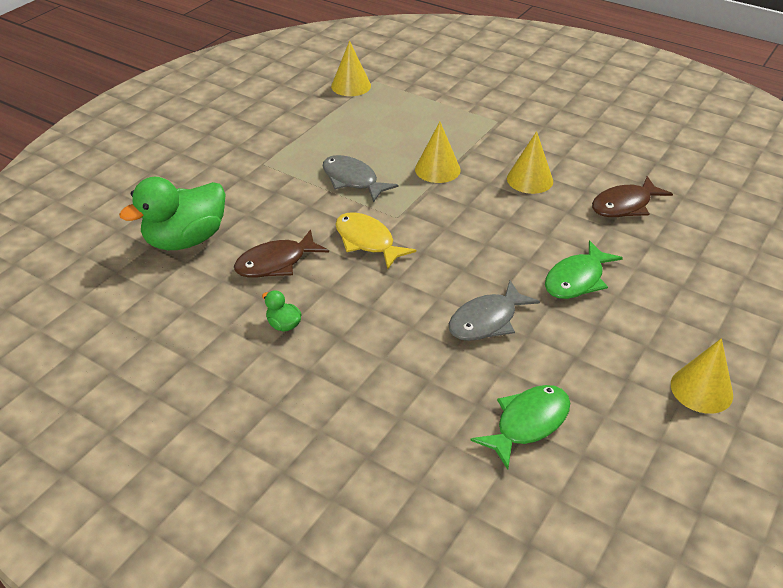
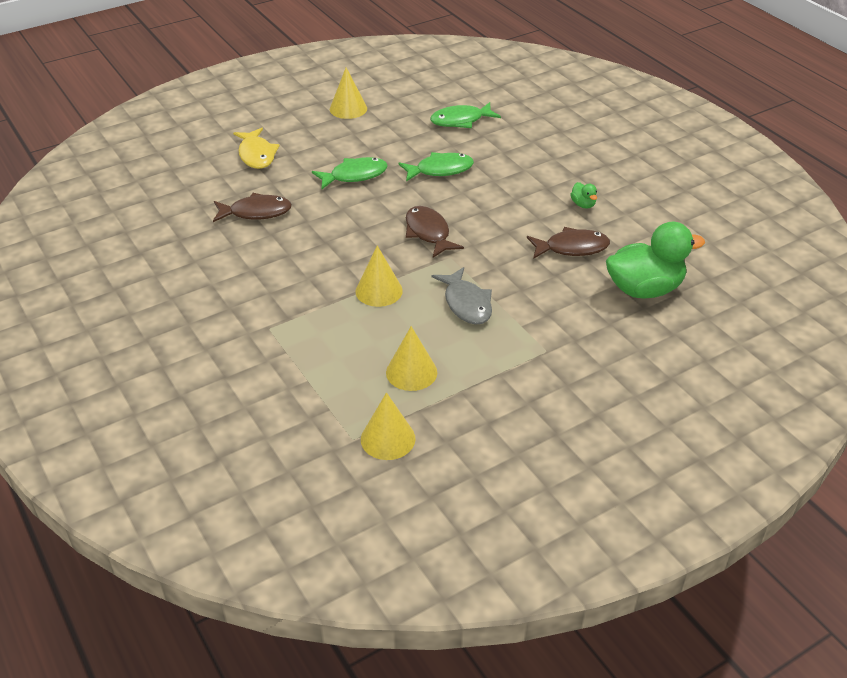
camera: 155 degrees left, 0 degrees up
(367, 241) = (488, 244): yellow fish -> yellow fish (257, 155)
(437, 235) = (428, 233): none -> brown fish
(487, 320) = (440, 170): grey fish -> green fish
(530, 179) = (306, 256): yellow cone -> yellow cone (411, 372)

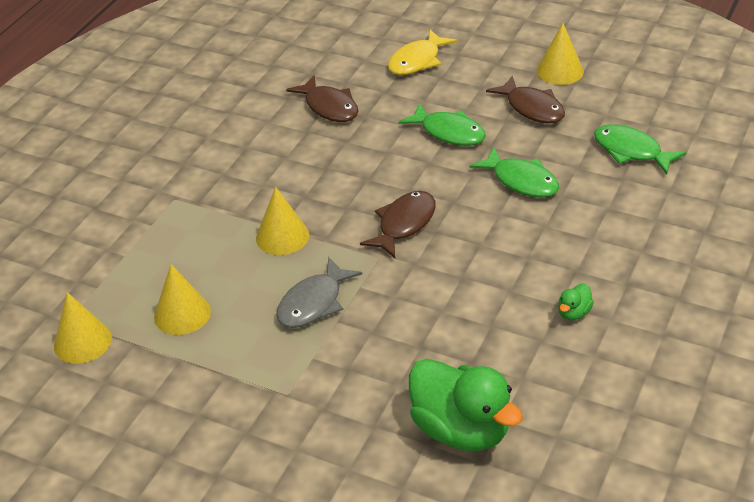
camera: 60 degrees right, 0 degrees up
(572, 248) = (481, 339): brown fish -> brown fish (532, 108)

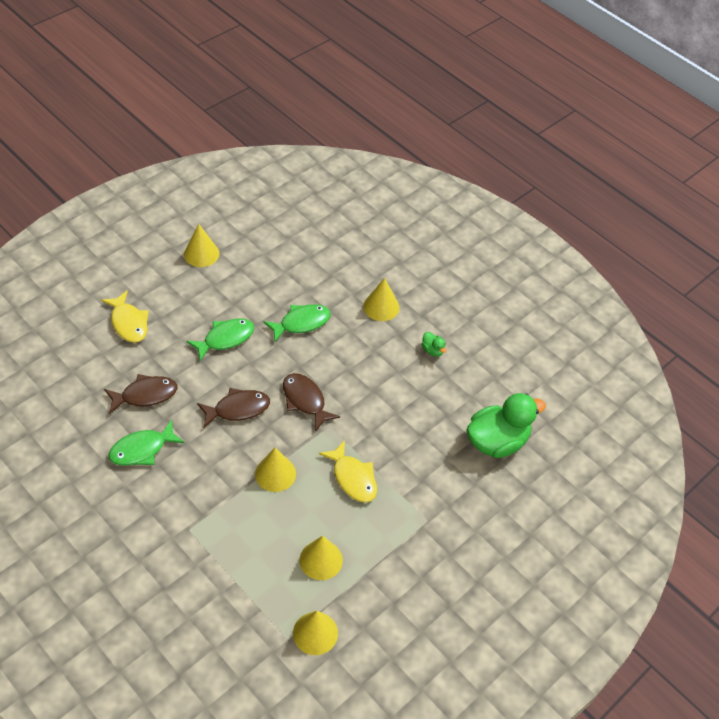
camera: 75 degrees left, 10 degrees up
(314, 303) = (353, 478): grey fish -> yellow fish
(532, 108) = (231, 285): brown fish -> brown fish (238, 409)
(608, 240) = (381, 307): none -> yellow cone
(631, 151) = (308, 258): green fish -> green fish (142, 449)

